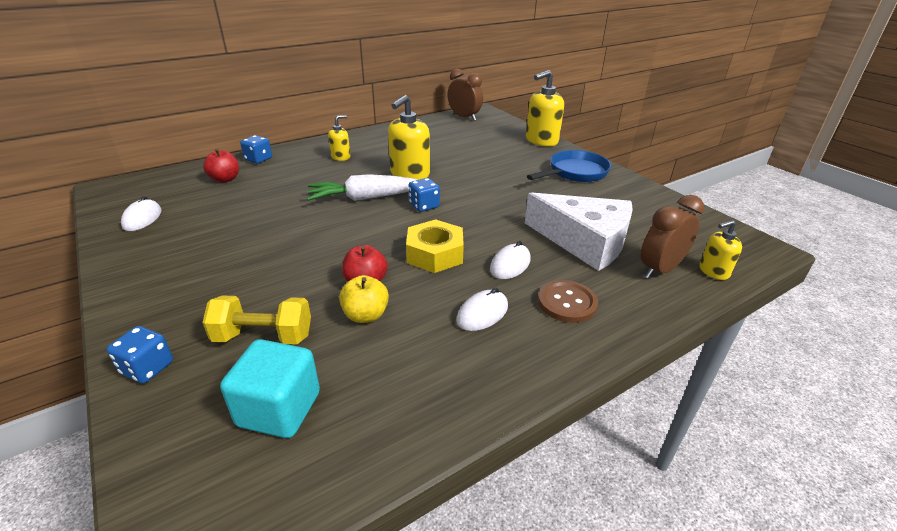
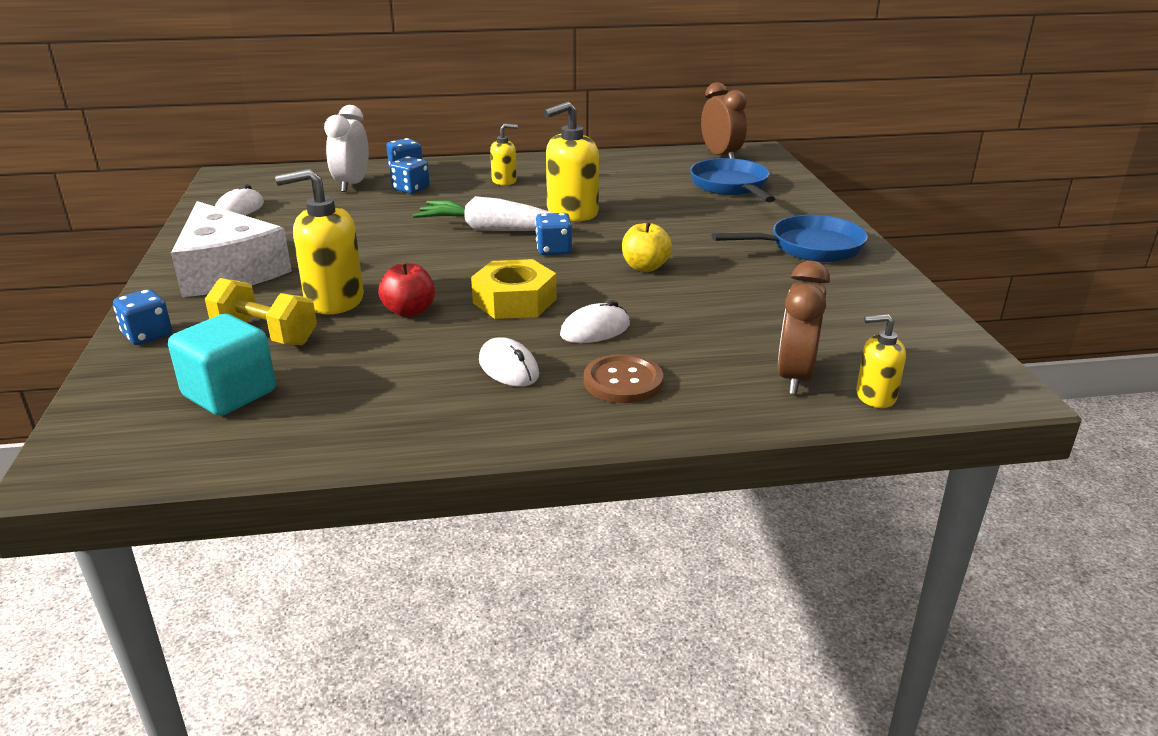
camera: 25 degrees right, 5 degrees down
(225, 179) = (352, 185): red apple -> white clock
(276, 175) = (411, 189): none -> blue dice
(365, 315) = (380, 340): yellow apple -> yellow apple (645, 267)
(482, 313) = (508, 368): white mouse -> white mouse turned 75 degrees clockwise
(490, 138) = (731, 186): none -> blue pan
(541, 141) = (805, 200): yellow soap dispenser -> yellow soap dispenser (334, 300)
(584, 241) = (724, 326): white cheese -> white cheese (227, 270)
(660, 269) = (795, 377): brown clock -> brown clock turned 60 degrees counterclockwise

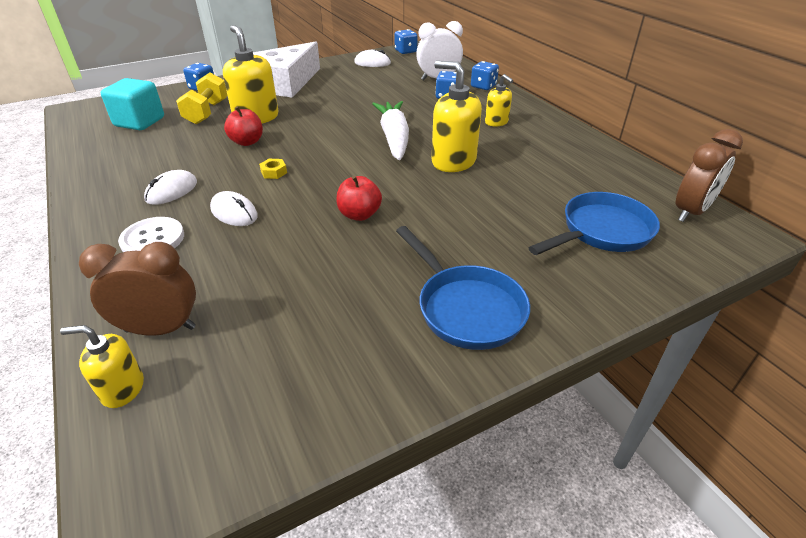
camera: 70 degrees right, 10 degrees up
(514, 301) = (274, 172): yellow nut -> yellow nut, size x0.43
(554, 250) = (371, 169): blue dice -> blue dice (405, 51)
(623, 381) = (153, 239): brown button -> white button
(645, 267) = (359, 214): yellow apple -> red apple
(875, 396) = (122, 389): yellow soap dispenser -> yellow soap dispenser turned 75 degrees counterclockwise

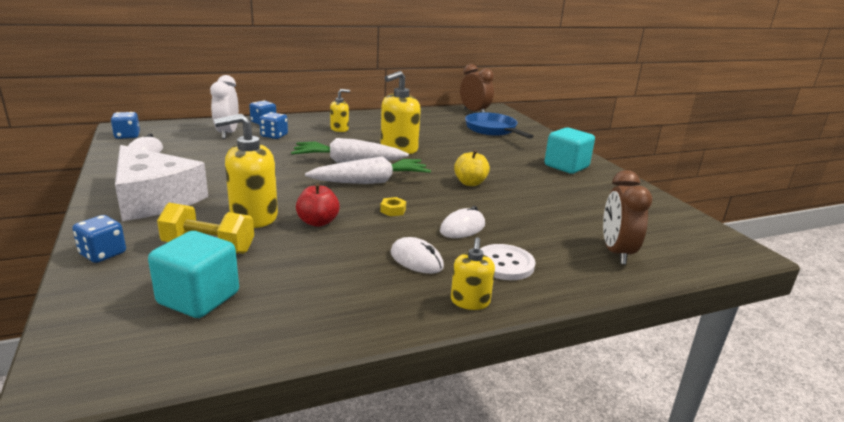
camera: 85 degrees left, 15 degrees down
(122, 389) = (674, 261): yellow soap dispenser -> yellow soap dispenser (470, 301)
(342, 155) = (370, 182): none -> white carrot
(359, 214) = (470, 183): red apple -> yellow apple
(466, 308) = (566, 166): blue pan -> turquoise cube

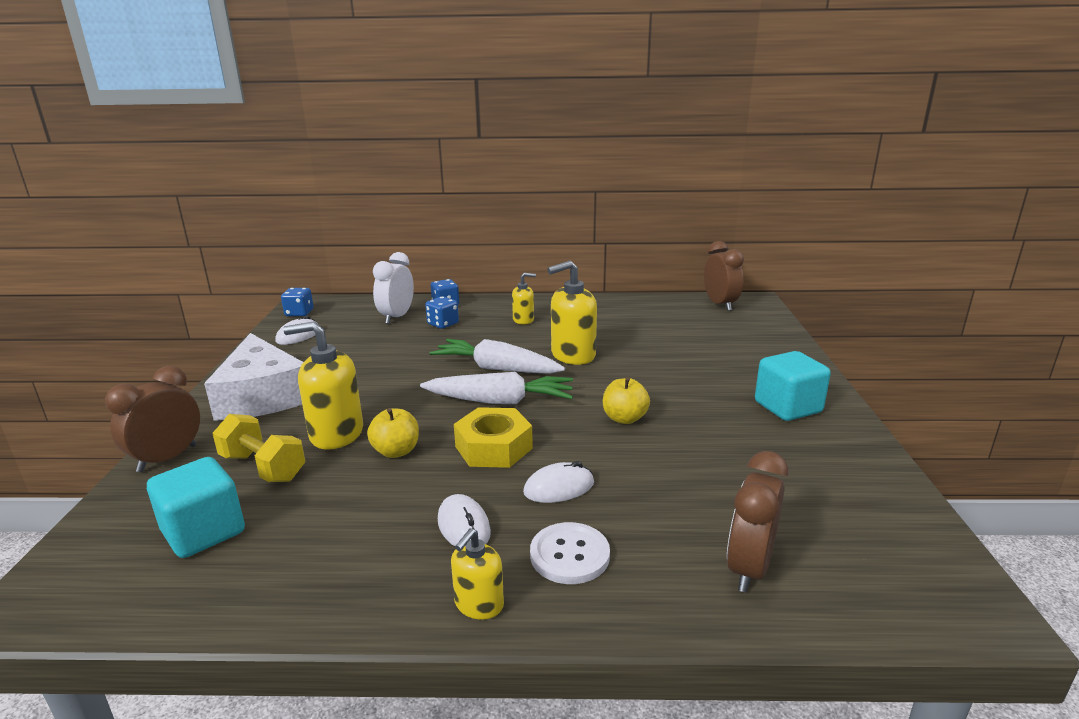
camera: 25 degrees right, 0 degrees up
(103, 254) = (167, 458): blue dice -> brown clock
(318, 222) = (396, 451): red apple -> yellow apple
(393, 210) = (493, 447): yellow nut -> yellow nut, size x2.31
(493, 130) = (723, 336): blue pan -> none

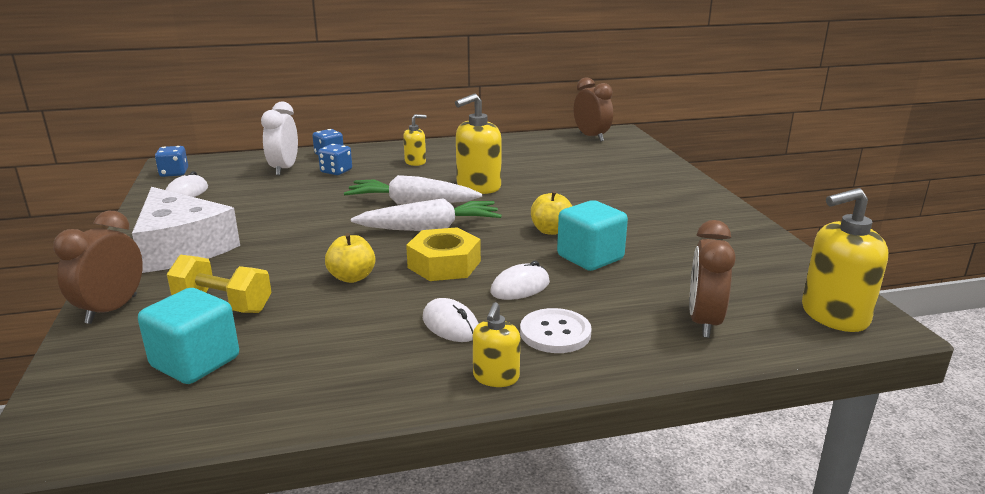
camera: 15 degrees left, 0 degrees up
(336, 434) = (282, 270): yellow soap dispenser -> yellow soap dispenser (834, 315)
(787, 407) = (683, 209): turquoise cube -> turquoise cube (590, 258)

